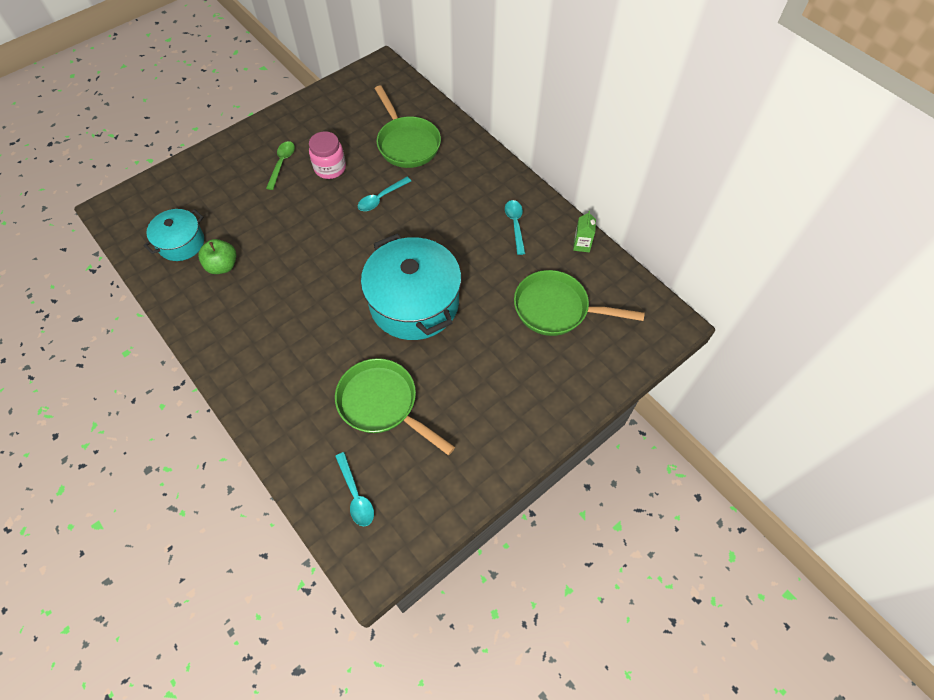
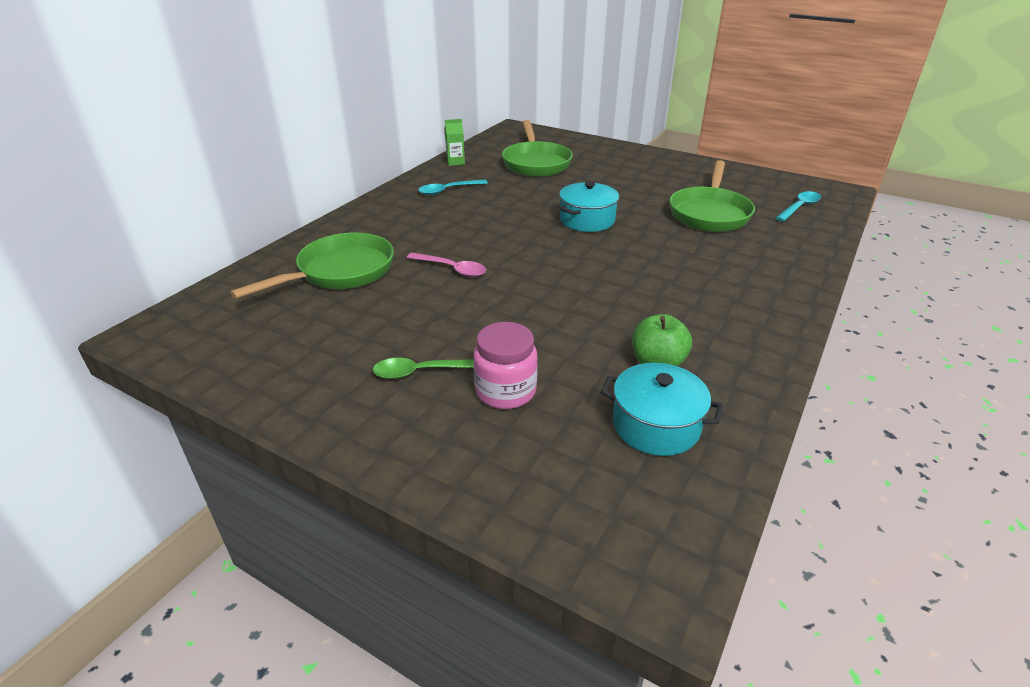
camera: 110 degrees left, 25 degrees down
(330, 168) = (413, 322): pink jar -> pink jar (505, 391)
(381, 198) = (452, 269): turquoise spoon -> pink spoon
(414, 303) = (587, 220): turquoise pot -> turquoise pot, size x0.55

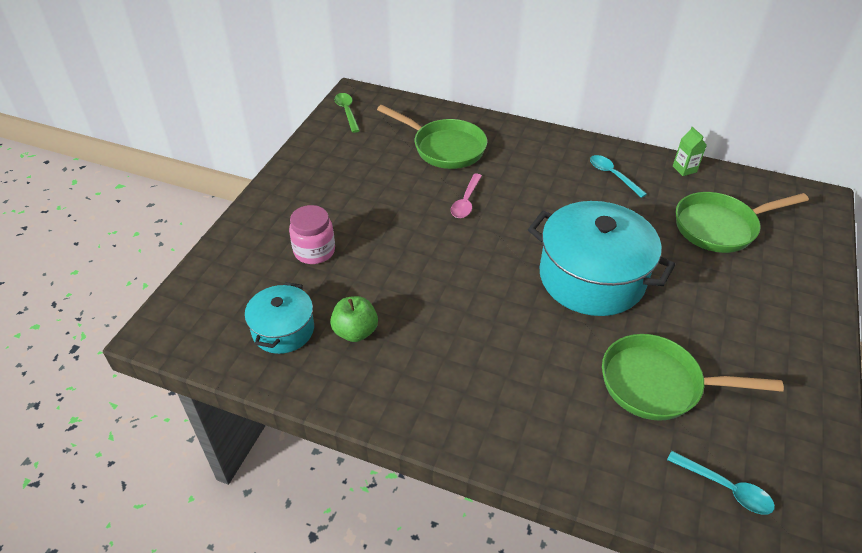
camera: 80 degrees right, 10 degrees up
(422, 372) = (331, 210): green spoon -> green spoon (347, 112)
(587, 220) = (591, 277): turquoise pot -> turquoise pot, size x1.83

